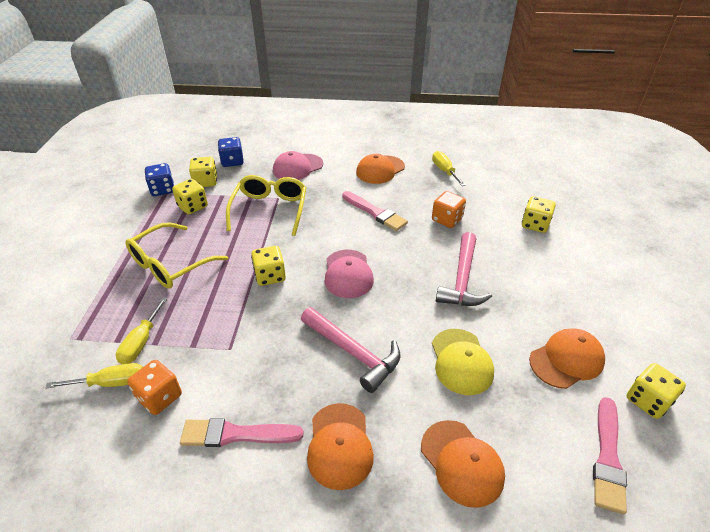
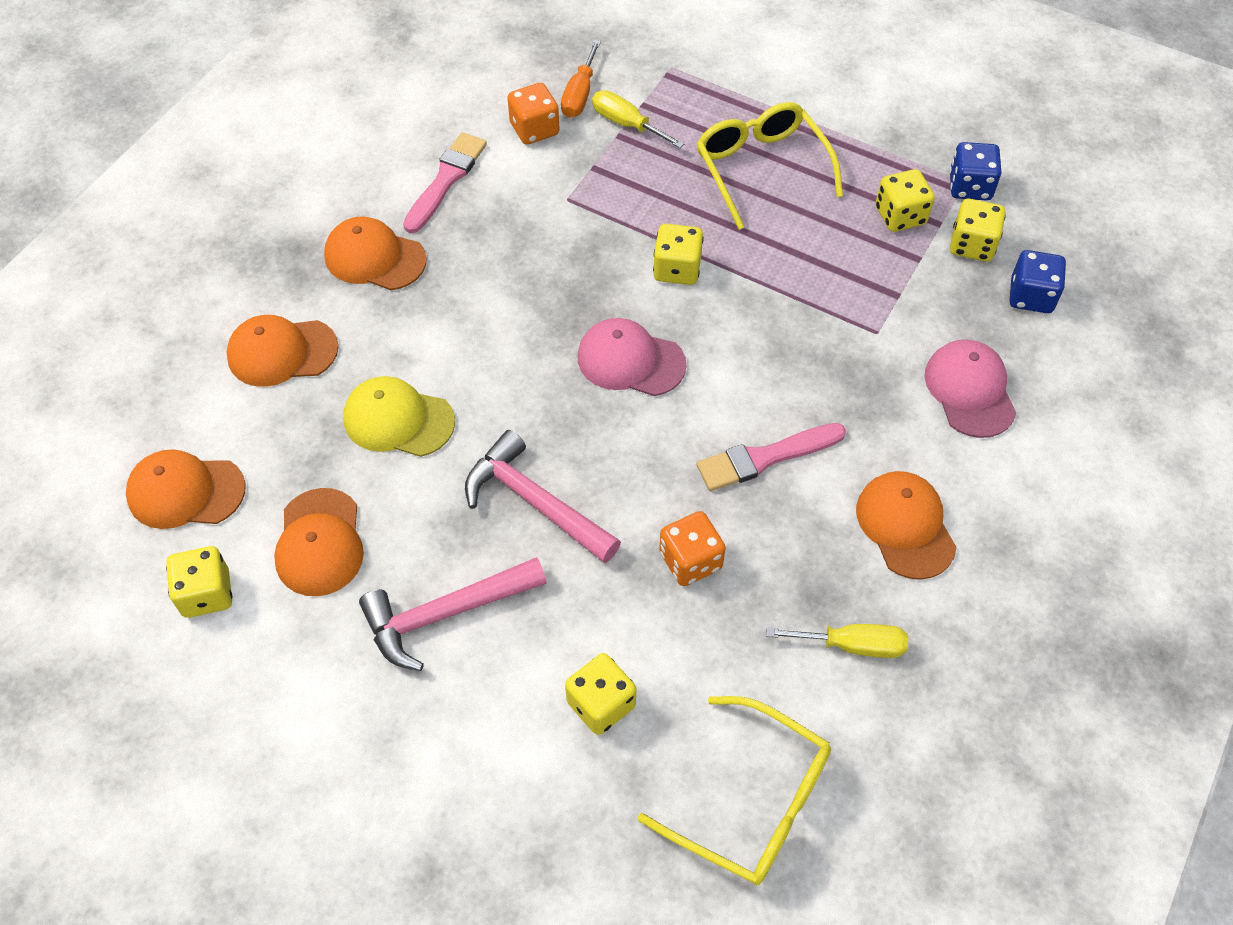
camera: 115 degrees right, 15 degrees up
(111, 383) = (580, 94): yellow screwdriver -> orange screwdriver
(270, 210) = (845, 311): yellow glasses -> yellow glasses (753, 802)
(353, 353) = (484, 314): pink hammer -> pink hammer (445, 614)
(608, 458) = (185, 492): pink brush -> orange cap

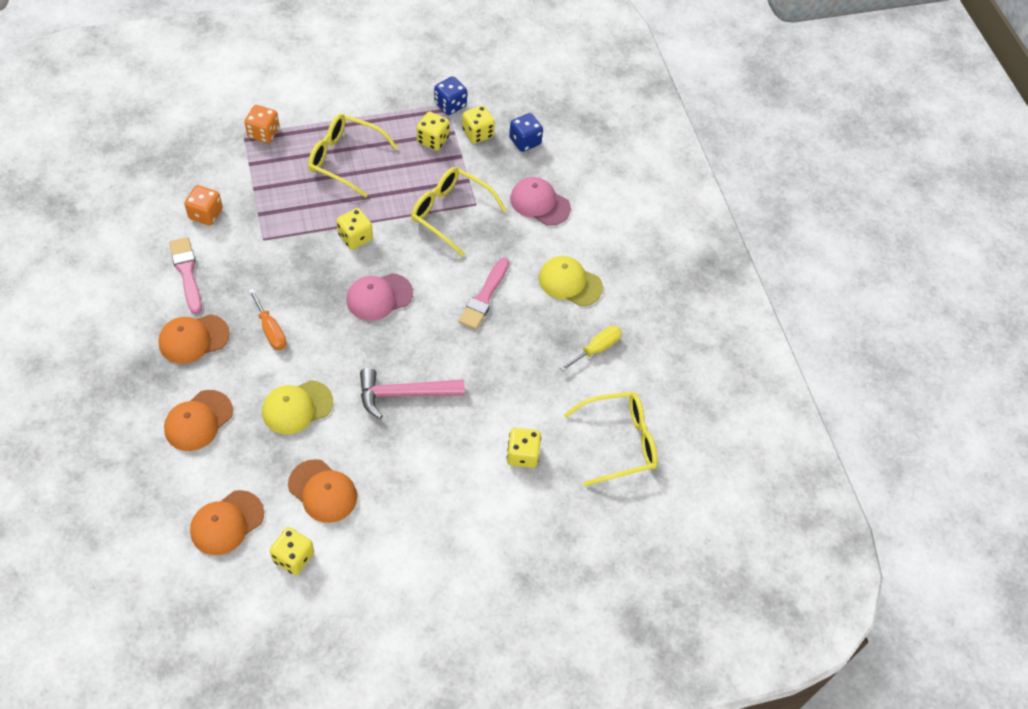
camera: 50 degrees left, 0 degrees up
(445, 614) = (416, 474): pink hammer -> none
(580, 94) = (210, 179): orange screwdriver -> orange screwdriver (270, 330)
(626, 124) = (252, 179): yellow screwdriver -> none
(690, 561) = (498, 366): orange dice -> orange dice (263, 133)
(829, 321) = (450, 213): none -> yellow glasses
(905, 526) = (570, 283): orange cap -> yellow cap

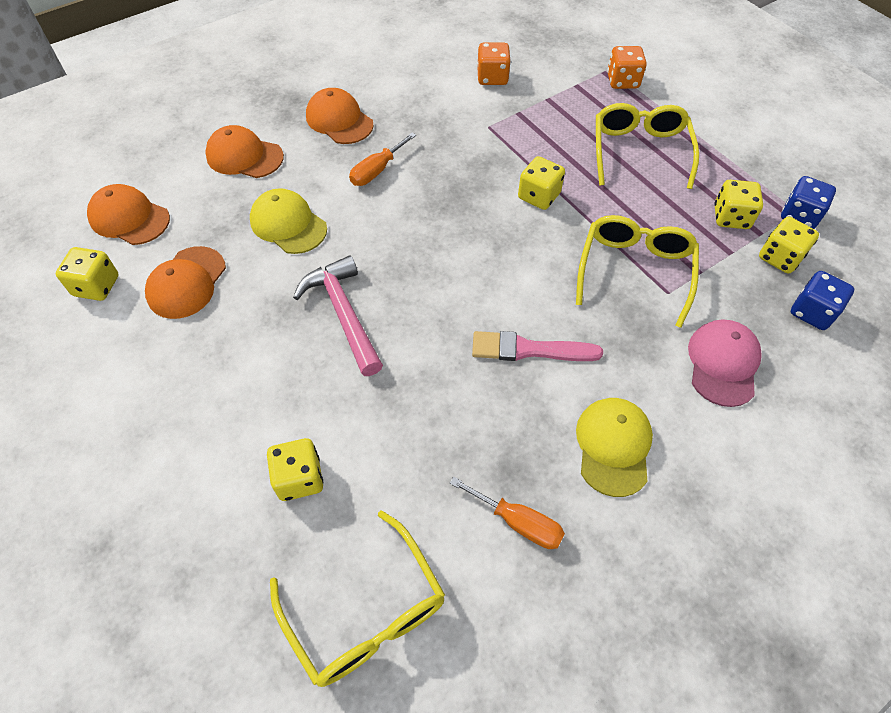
camera: 75 degrees right, 0 degrees up
(187, 272) = (415, 89): pink brush -> none
(379, 297) = (469, 244): pink cap -> none
(596, 349) = (518, 522): yellow screwdriver -> orange screwdriver

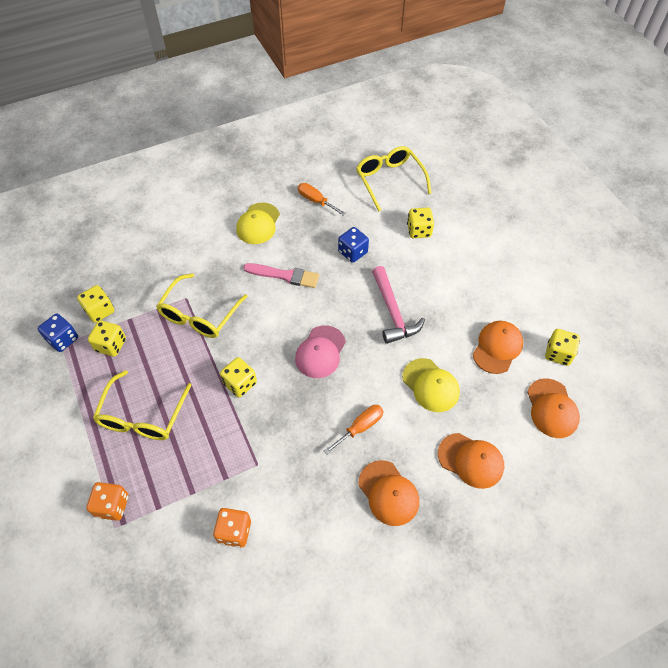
camera: 170 degrees left, 0 degrees up
(129, 218) = (552, 408): orange cap -> orange cap turned 45 degrees clockwise
(723, 363) = (178, 253): pink cap -> pink cap (320, 352)
(812, 312) = (107, 274): blue dice -> blue dice (353, 252)

